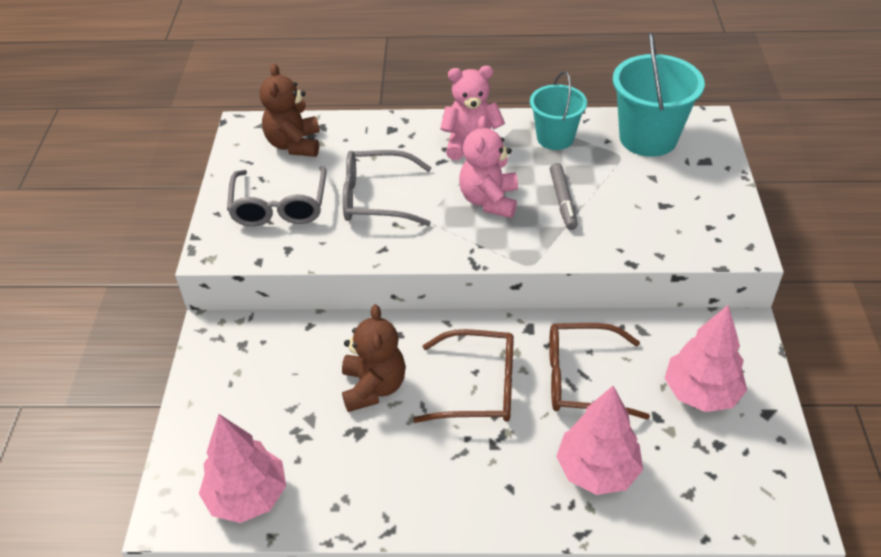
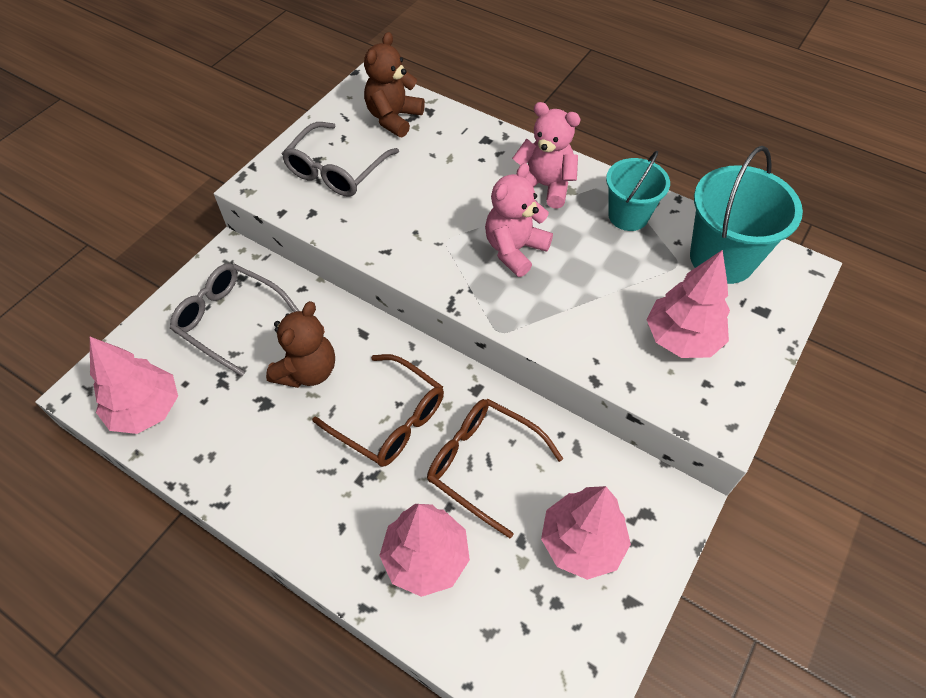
camera: 30 degrees right, 10 degrees up
(377, 198) = (420, 200): grey glasses -> grey glasses (230, 321)
(563, 201) = (582, 283): grey marker -> none
(667, 205) = (682, 338): none -> pink tree

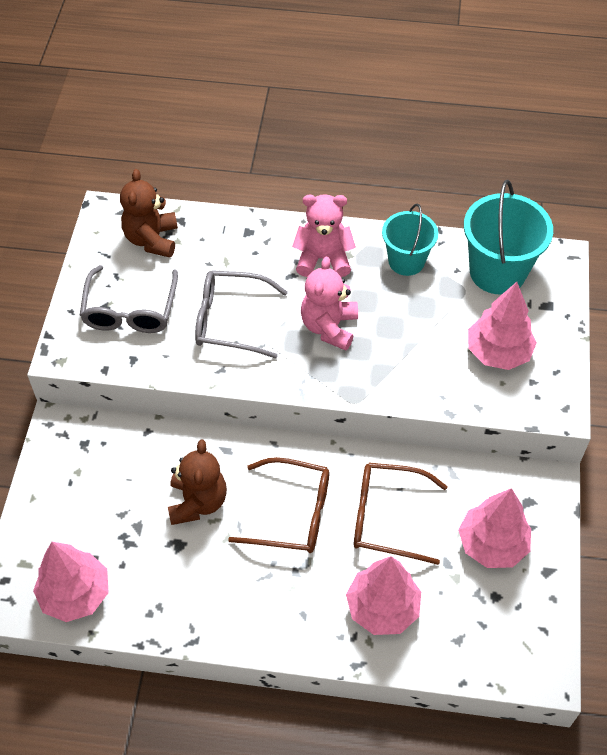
camera: 25 degrees left, 0 degrees up
(230, 321) = (100, 486): grey glasses -> grey glasses (231, 320)

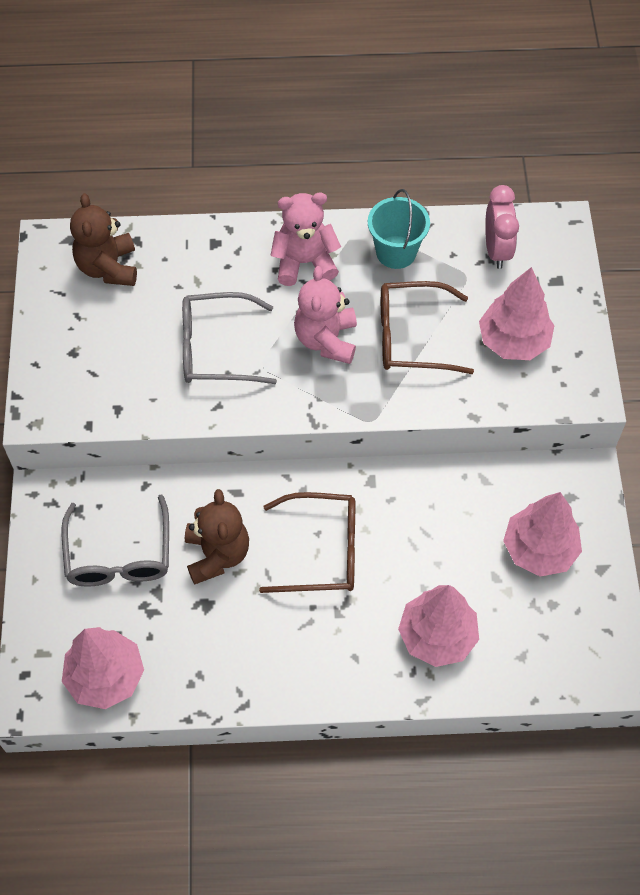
camera: 10 degrees left, 5 degrees up
(130, 310) = (102, 353): grey glasses -> grey glasses (119, 554)
(388, 517) = (425, 538): brown glasses -> brown glasses (413, 337)
(497, 272) = (497, 250): turquoise bucket -> pink clock

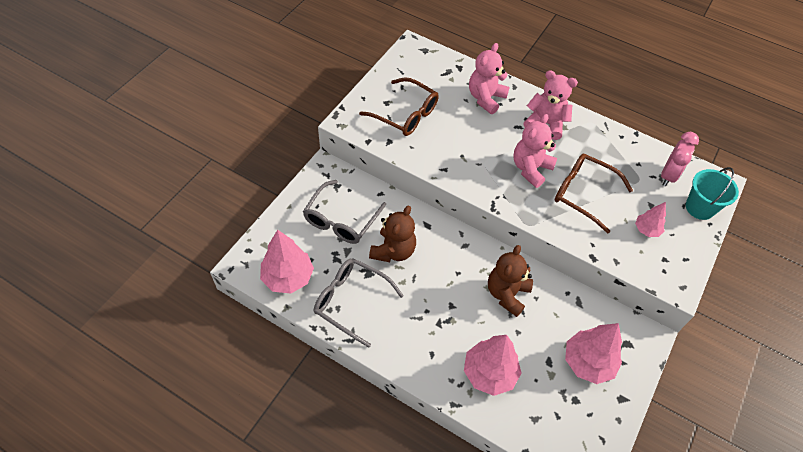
camera: 30 degrees right, 5 degrees down
(108, 267) = (435, 72): brown teddy bear -> brown teddy bear (507, 294)
(203, 269) = (486, 98): none -> pink teddy bear
(217, 348) = (465, 140): grey glasses -> grey glasses (351, 302)
(321, 550) = (453, 283): brown glasses -> brown glasses (405, 114)
(396, 252) = (604, 145): turquoise bucket -> turquoise bucket (700, 208)
(513, 341) = (646, 230): pink tree -> pink tree, size x0.55

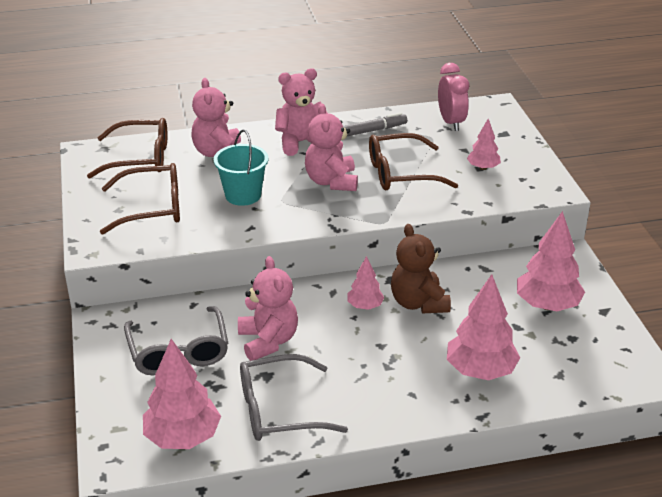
camera: 40 degrees left, 20 degrees down
(393, 251) = (268, 341): brown teddy bear -> pink teddy bear
(436, 71) = (139, 158): none -> brown glasses
(472, 270) = (365, 306): none -> pink tree
(603, 145) = (372, 131): none -> grey marker
(700, 208) = (502, 130): turquoise bucket -> turquoise bucket (243, 195)

